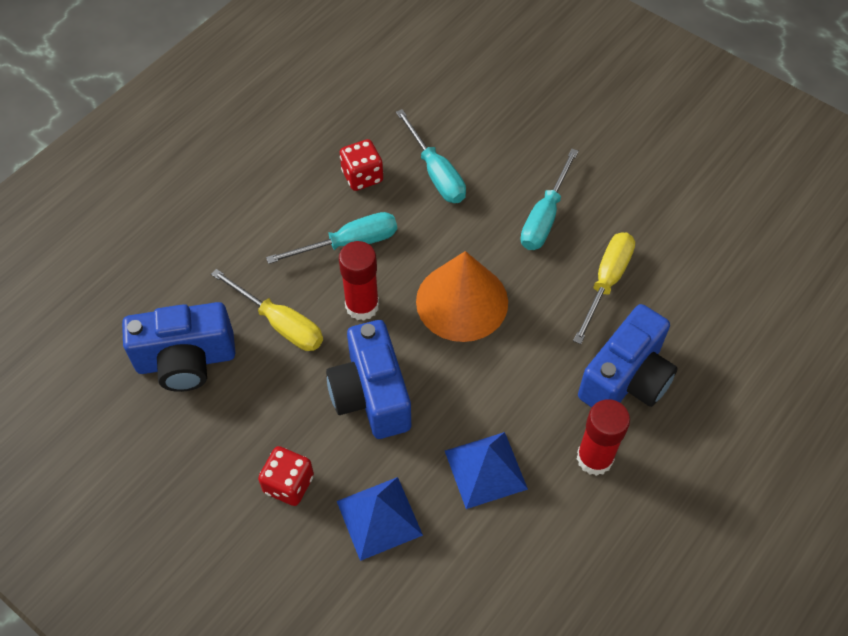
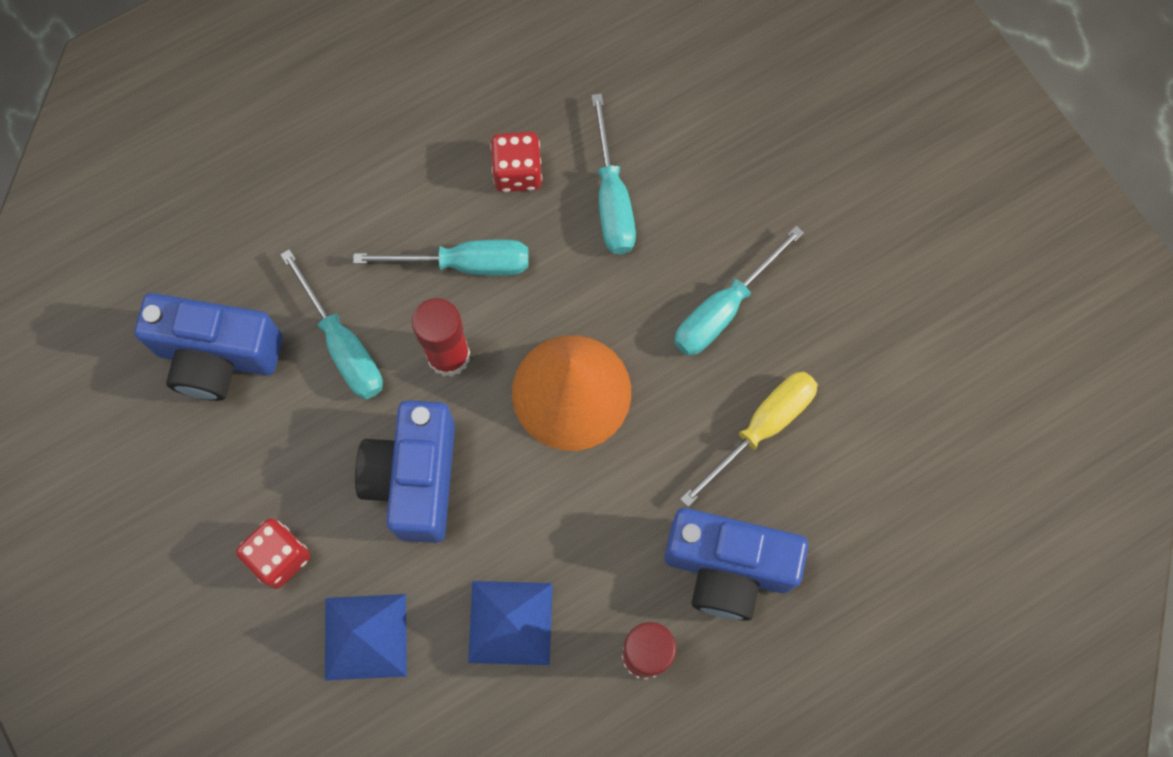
camera: 20 degrees right, 15 degrees up
(280, 323) = (343, 345): yellow screwdriver -> turquoise screwdriver
(626, 379) = (727, 568): blue camera -> blue camera turned 45 degrees clockwise

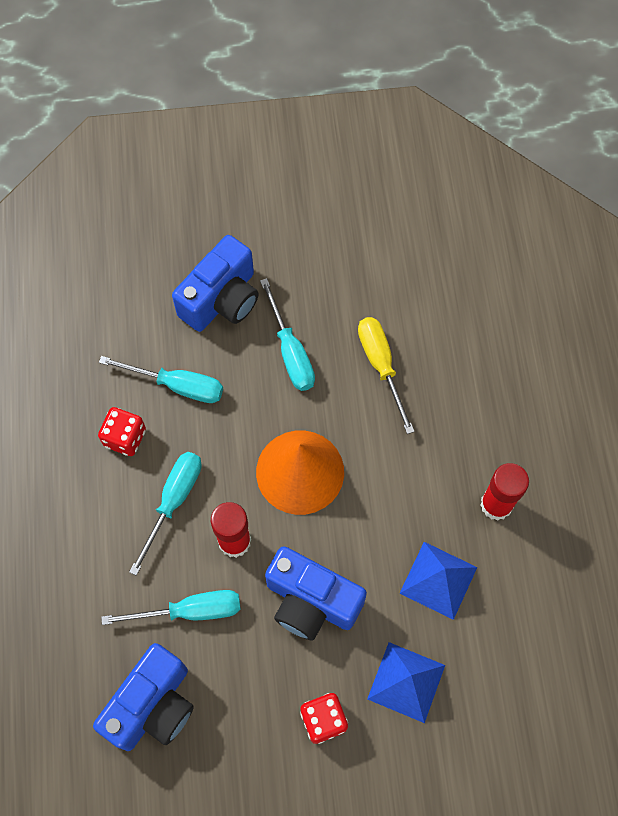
camera: 65 degrees left, 5 degrees down
(727, 568) = (462, 428): blue camera -> blue camera (222, 299)

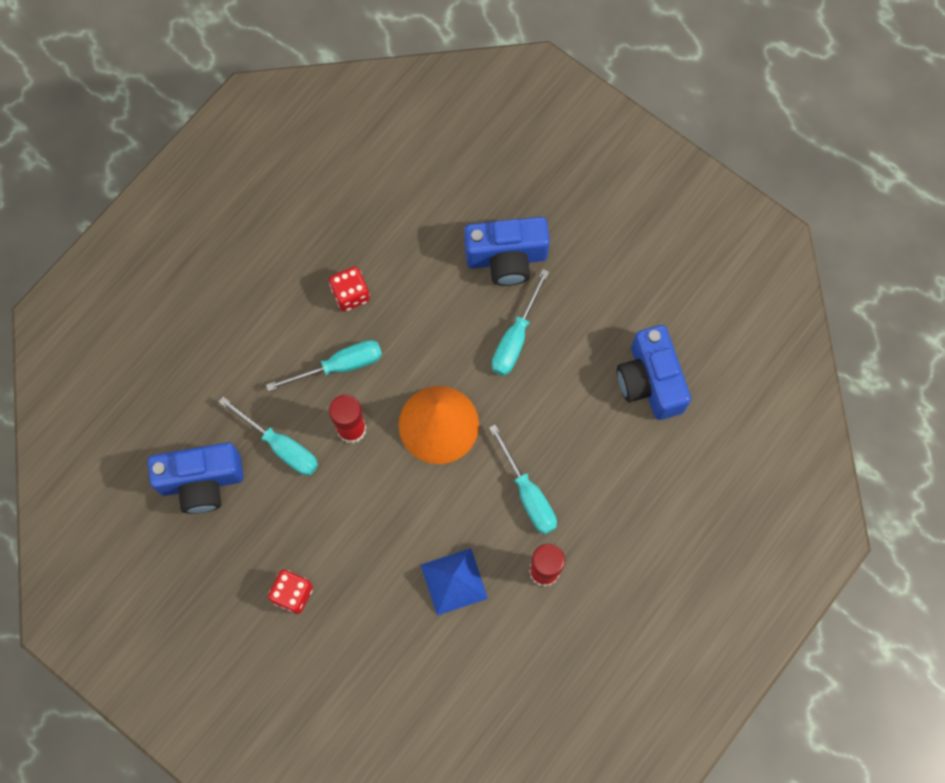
camera: 45 degrees right, 5 degrees up
(177, 385) = (418, 291): turquoise screwdriver -> turquoise screwdriver (528, 494)
(311, 601) = (360, 514): blue camera -> blue camera (650, 381)
(381, 366) = (566, 405): yellow screwdriver -> none
(406, 682) = (367, 623): blue pyramid -> none

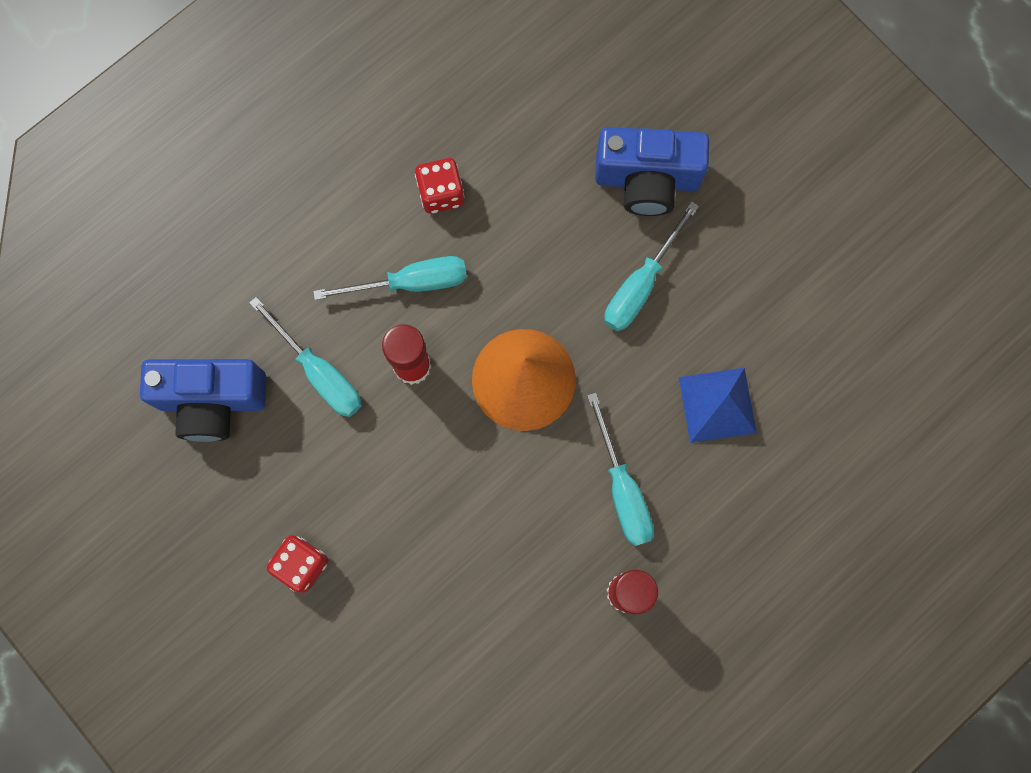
camera: 10 degrees right, 5 degrees up
(454, 581) = (508, 585): blue pyramid -> blue pyramid (717, 404)
(650, 381) = (803, 370): blue camera -> none

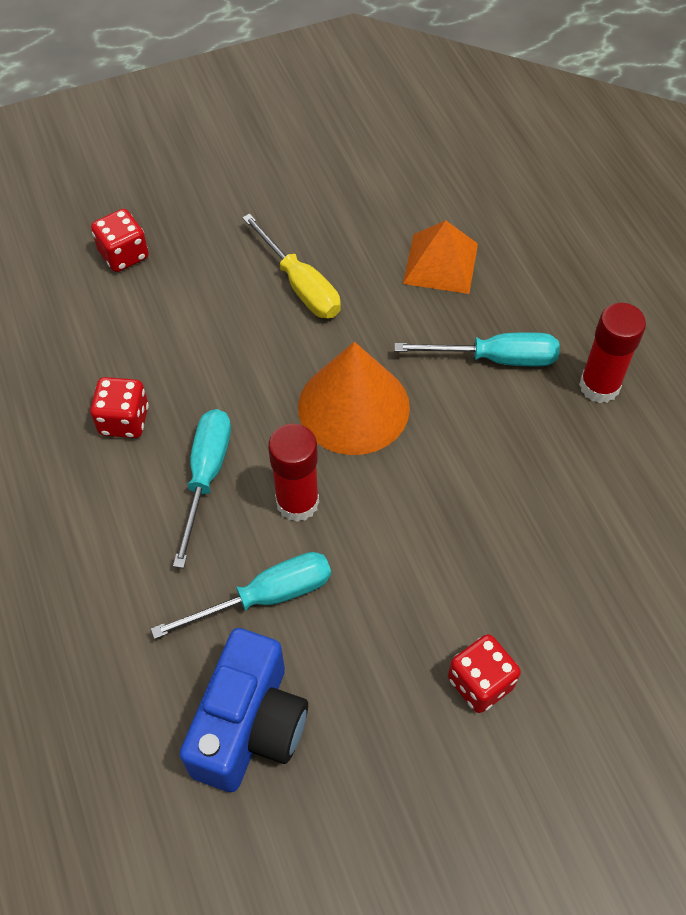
camera: 70 degrees left, 20 degrees down
(615, 114) = (124, 255): none -> red dice
(640, 284) = (300, 285): turquoise screwdriver -> yellow screwdriver
(647, 180) = (201, 251): blue camera -> none
(717, 404) = (440, 263): blue pyramid -> orange pyramid

